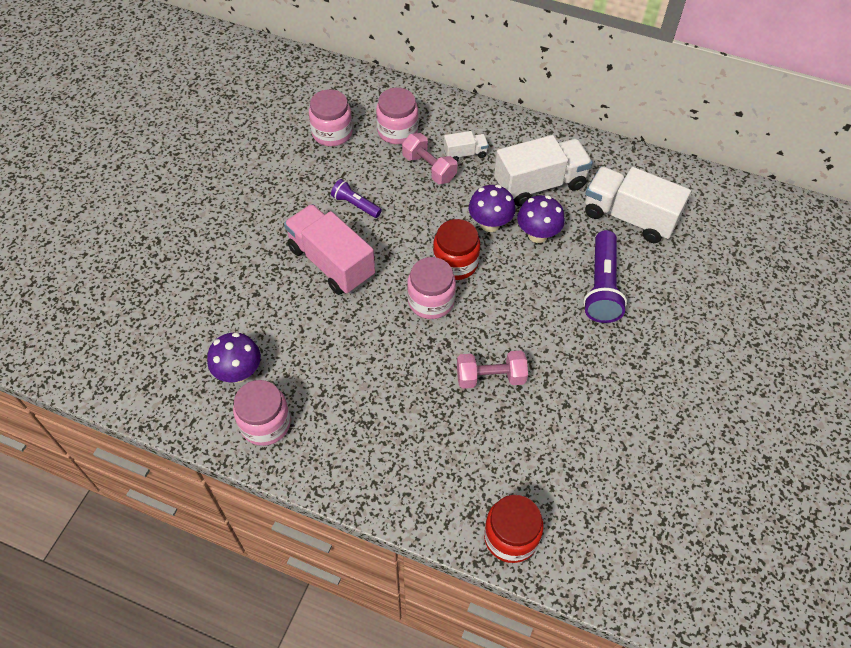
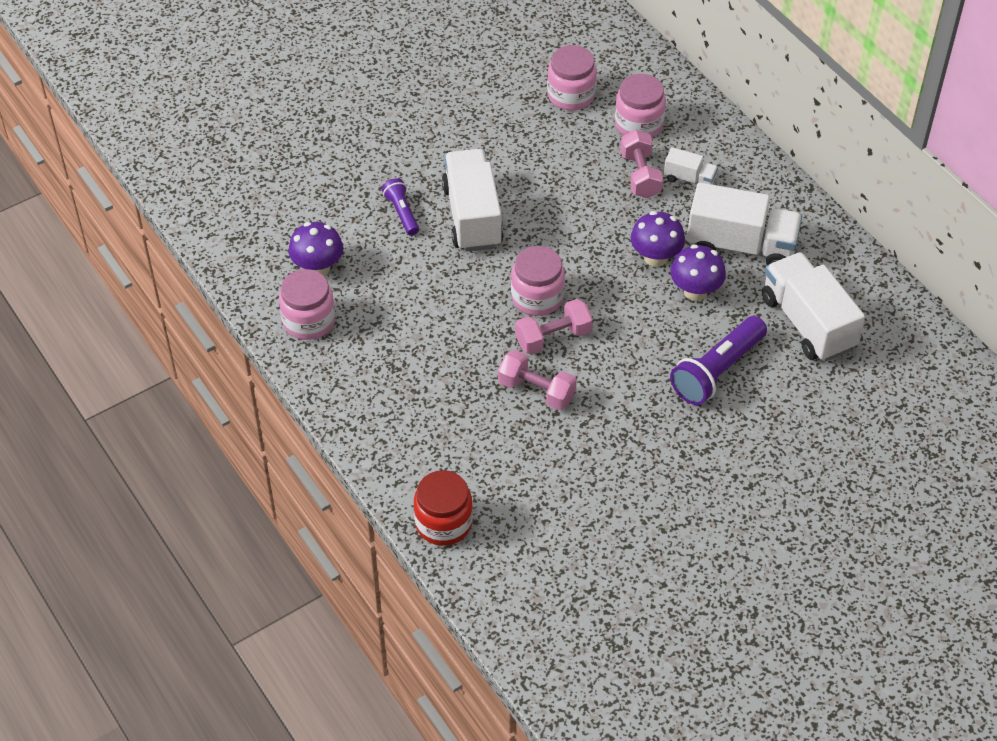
camera: 35 degrees right, 5 degrees down
(331, 262) = (472, 216): pink truck -> white truck
(355, 205) = (538, 175): purple flashlight -> purple flashlight (402, 213)
(455, 263) = (590, 276): red jar -> none
(468, 326) = (553, 337): none -> pink dumbbell

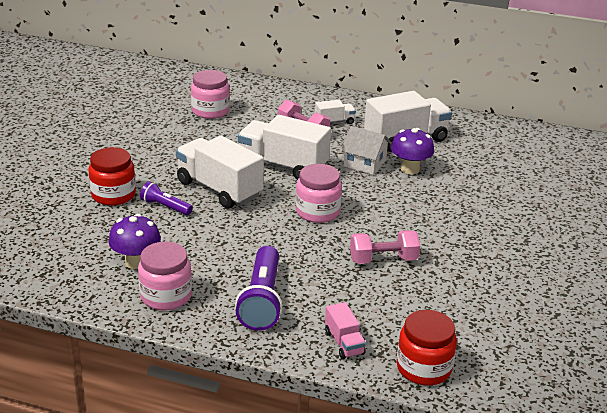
camera: 40 degrees left, 20 degrees down
(369, 172) = (113, 195): none -> red jar
(405, 457) = (344, 343): none -> pink truck
(553, 337) = (355, 227): pink dumbbell -> none
(638, 124) = (270, 109): pink jar -> none
(655, 257) = (365, 163): purple mushroom -> white house
(717, 371) = (476, 200): purple flashlight -> purple flashlight (262, 300)
(807, 323) = (491, 157): white truck -> white truck (283, 166)

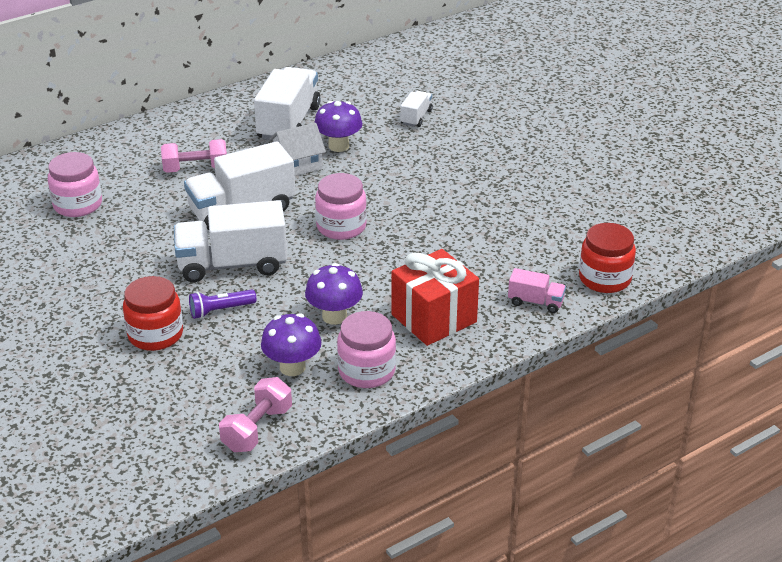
camera: 50 degrees left, 5 degrees up
(212, 254) = (334, 316): none -> purple mushroom
(262, 300) = (434, 318): purple flashlight -> red gift
(334, 122) = (205, 144): white truck -> white truck (416, 117)
(383, 260) = (451, 228): pink dumbbell -> pink dumbbell (257, 429)

